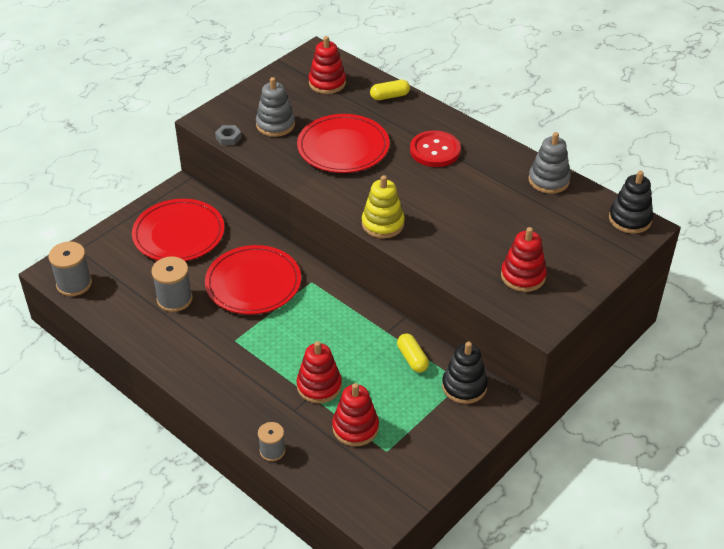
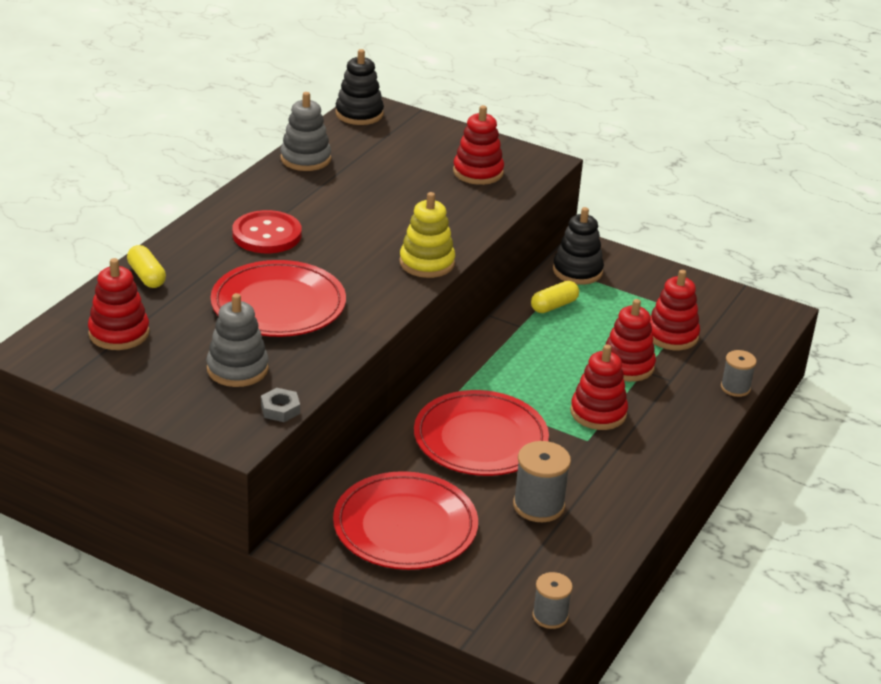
camera: 105 degrees left, 10 degrees down
(74, 284) = (550, 616): grey spool -> grey spool, size x0.64
(264, 353) = (598, 413): none -> red stacking toy

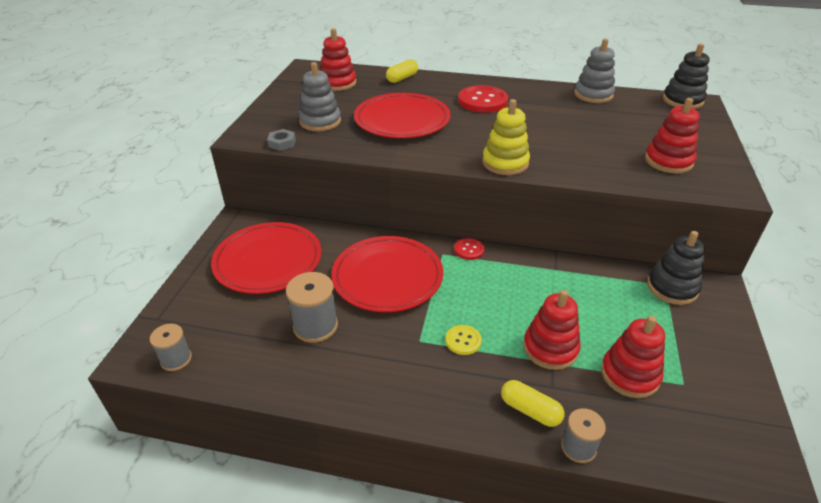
camera: 75 degrees right, 5 degrees up
(460, 370) = (469, 250): none -> red button
(554, 306) = (603, 283): yellow capsule -> yellow capsule (530, 410)
(598, 413) = (463, 341): red stacking toy -> yellow button

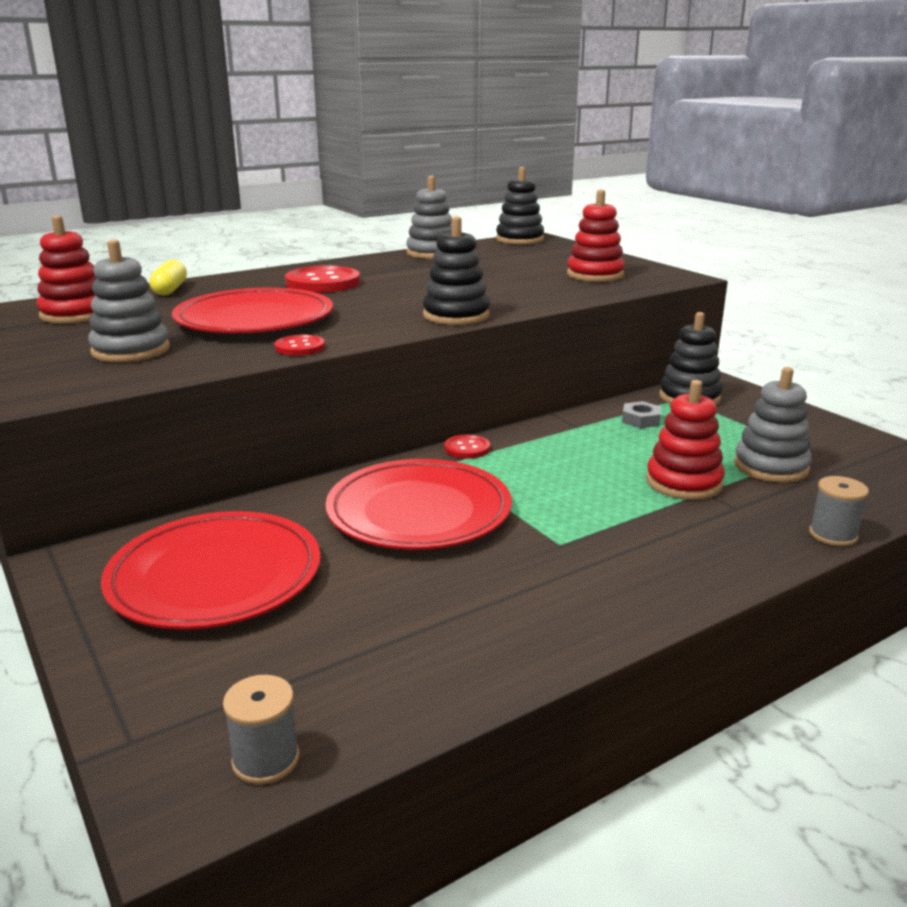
camera: 45 degrees left, 15 degrees down
(282, 143) = (113, 384): grey nut -> grey nut (641, 420)
(315, 326) = (415, 599): grey spool -> none
(387, 153) = (300, 347): none -> red button
(463, 341) = (601, 519): yellow button -> none
(505, 163) = (456, 316): yellow stacking toy -> black stacking toy
(530, 410) = (754, 534): yellow capsule -> none
(629, 375) = (770, 467): red stacking toy -> grey stacking toy

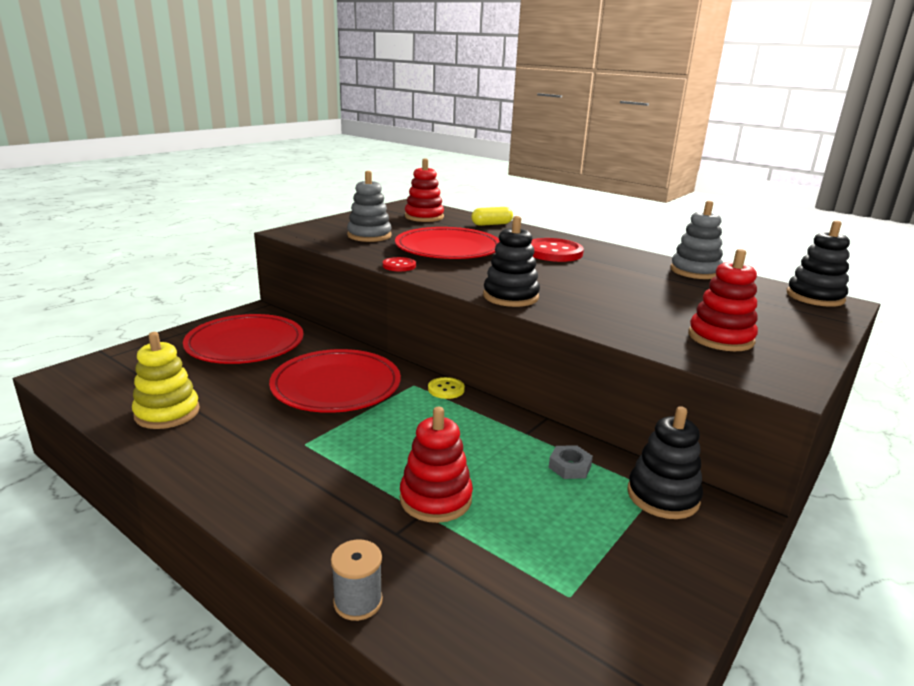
camera: 70 degrees right, 0 degrees up
(265, 759) = (86, 386): grey spool -> none
(428, 653) = (167, 413): none -> yellow stacking toy
(467, 448) = (446, 389): red button -> yellow button
(770, 467) = (505, 559): grey stacking toy -> none

